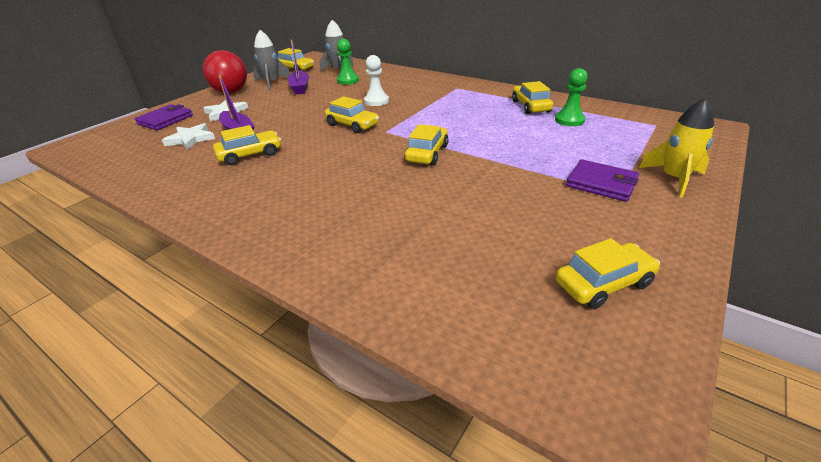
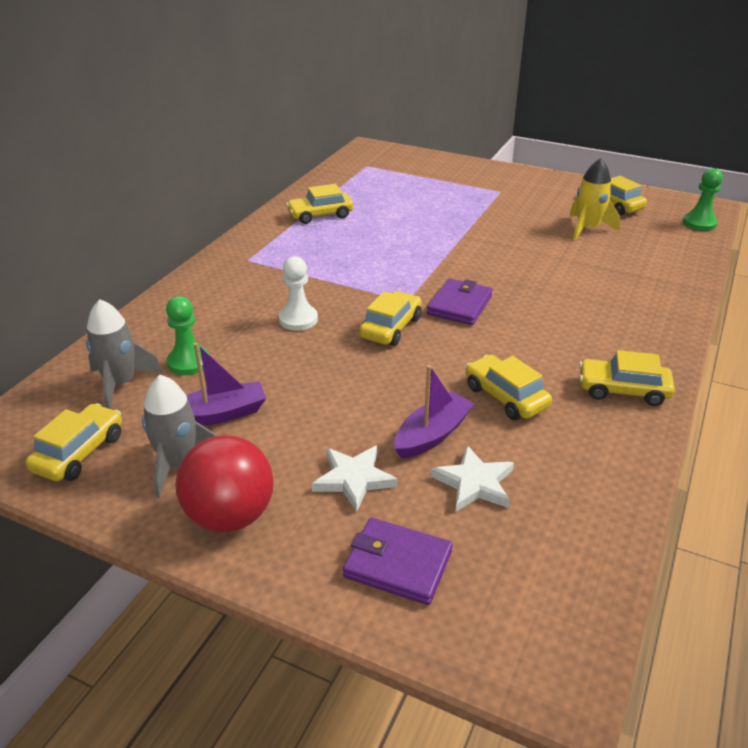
camera: 100 degrees left, 0 degrees up
(427, 153) = (460, 269): yellow car -> yellow car (623, 390)
(569, 120) = (359, 198): green pawn -> green pawn (699, 223)
(601, 183) = (488, 195): purple wallet -> purple wallet (459, 305)
(674, 179) = (470, 172): yellow rocket -> yellow rocket (587, 229)

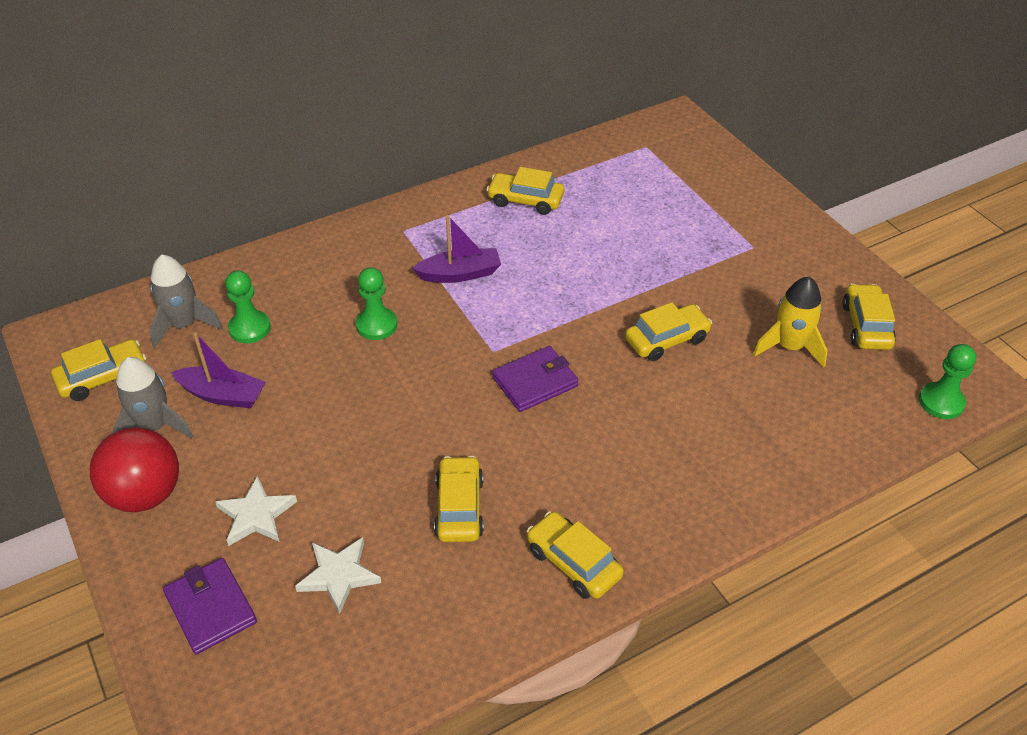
camera: 35 degrees right, 10 degrees up
(298, 319) = (376, 325): white pawn -> green pawn
(391, 328) = (444, 376): yellow car -> yellow car (666, 340)
(432, 434) = (357, 509): purple boat -> purple boat (460, 274)

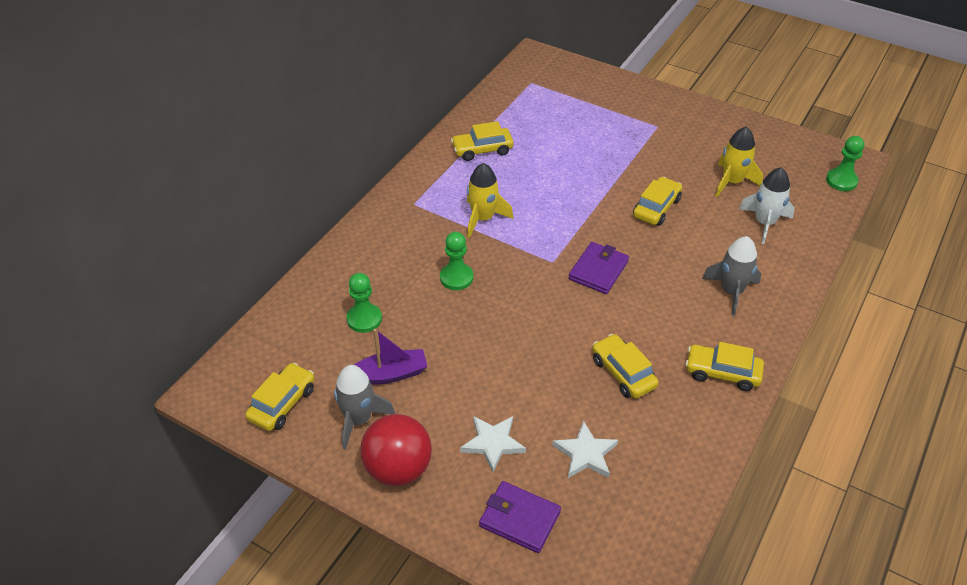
camera: 30 degrees left, 0 degrees up
(184, 325) = (310, 338): grey rocket -> grey rocket (731, 292)
(460, 274) = (483, 218): purple boat -> yellow rocket
(787, 412) = (764, 223): none -> white rocket
(866, 326) = (764, 151): yellow car -> none

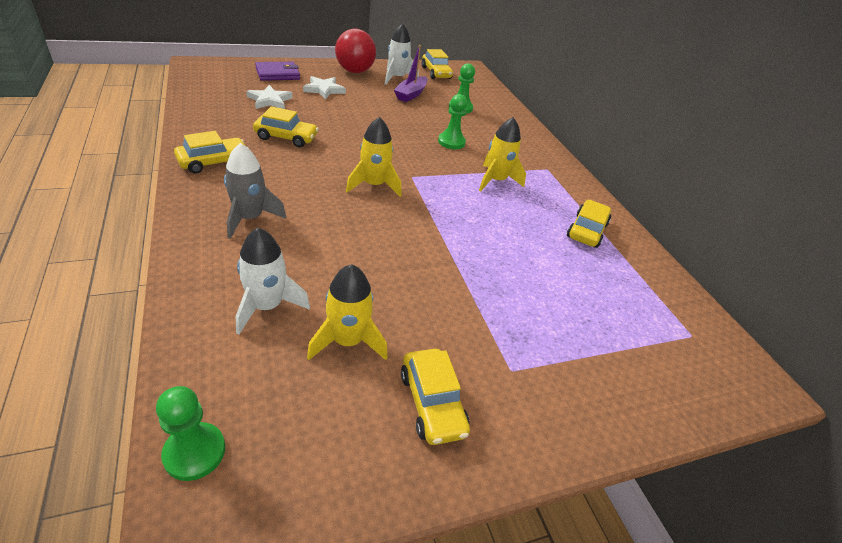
camera: 125 degrees right, 5 degrees down
(359, 419) = (397, 78): grey rocket -> white rocket
(598, 270) = (373, 185): purple wallet -> yellow rocket
(656, 208) = (390, 259): yellow car -> yellow car (432, 403)

